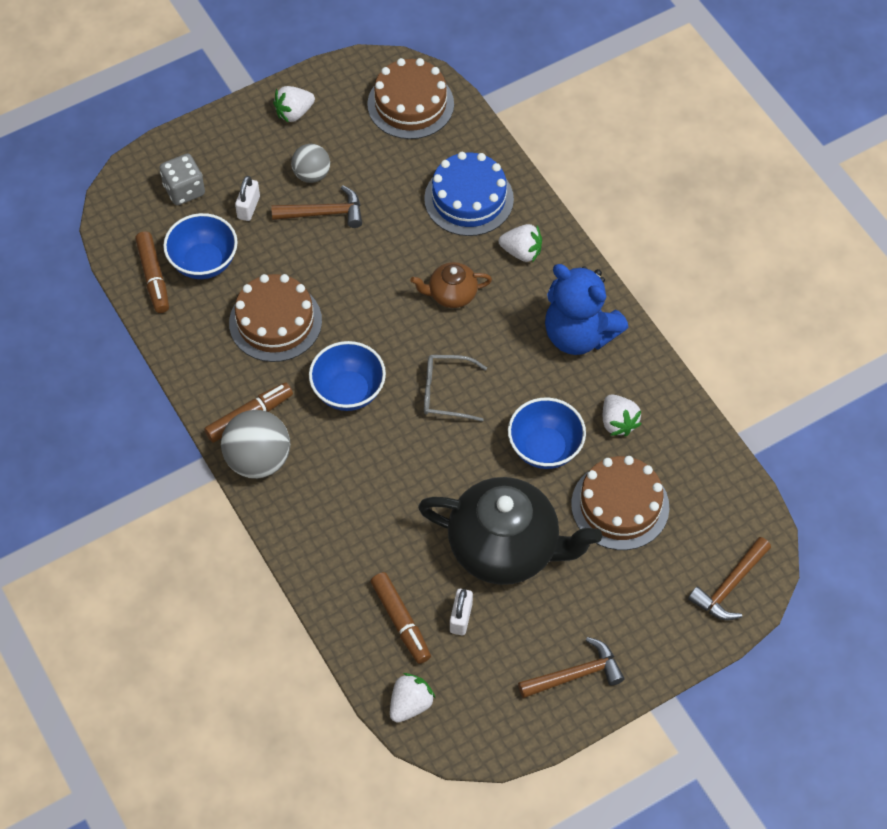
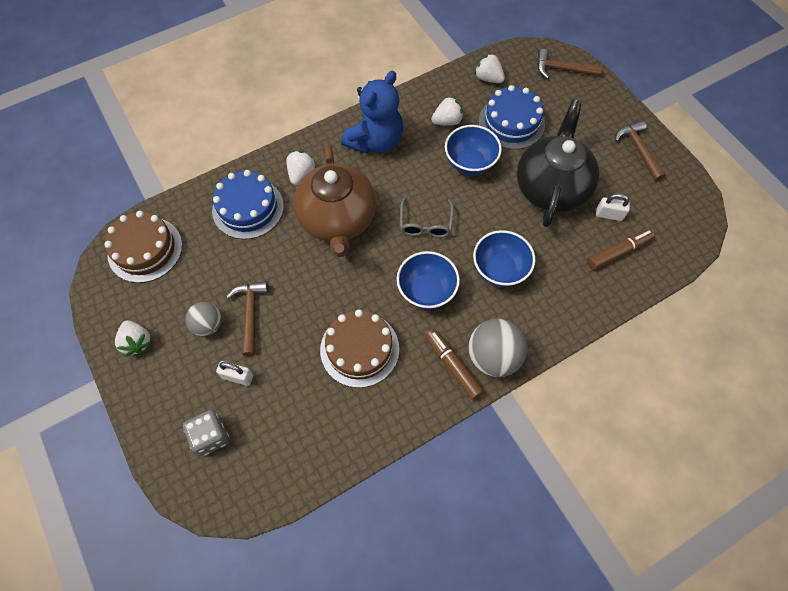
camera: 90 degrees left, 5 degrees up
(153, 277) = (307, 458): brown marker -> none
(204, 262) = (294, 413): blue bowl -> blue bowl (499, 270)
(410, 704) = (680, 245): white strawberry -> white strawberry (488, 78)
(451, 294) = (337, 220): brown teapot -> brown teapot, size x2.10
(620, 505) = (511, 122): brown cake -> blue cake
(730, 585) = (562, 69): brown hammer -> brown hammer turned 150 degrees clockwise

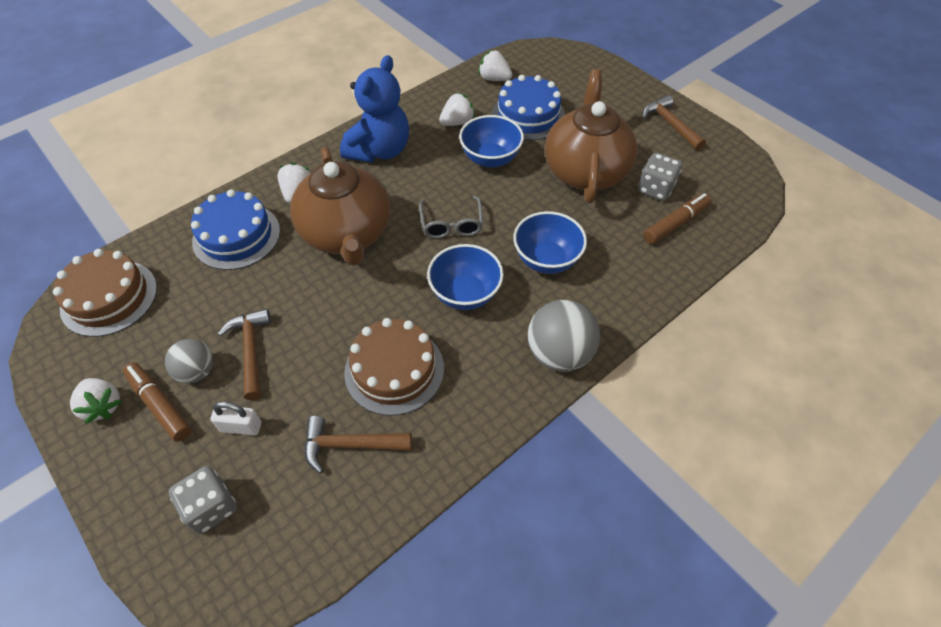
camera: 10 degrees left, 10 degrees down
(452, 366) = (512, 371): brown marker -> brown marker (160, 405)
(551, 187) = (585, 171): black teapot -> brown teapot
(562, 69) = (571, 62): brown hammer -> brown hammer (350, 445)
(609, 215) = (655, 189): white padlock -> grey dice

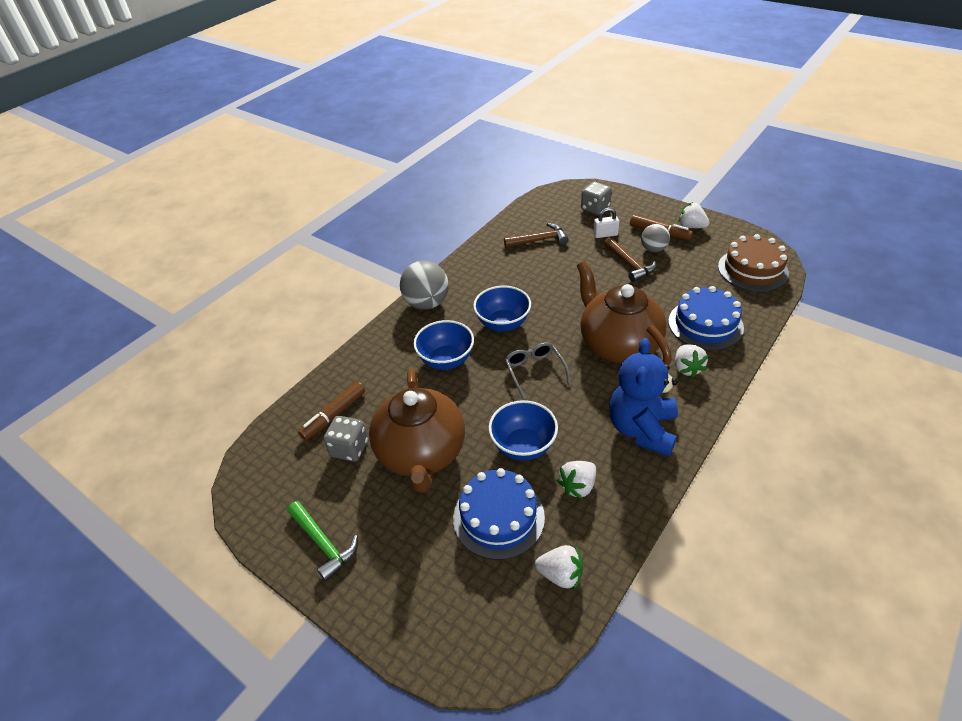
camera: 170 degrees right, 10 degrees down
(394, 370) = (532, 274): brown cake -> none
(670, 125) = (323, 543): brown hammer -> green hammer

